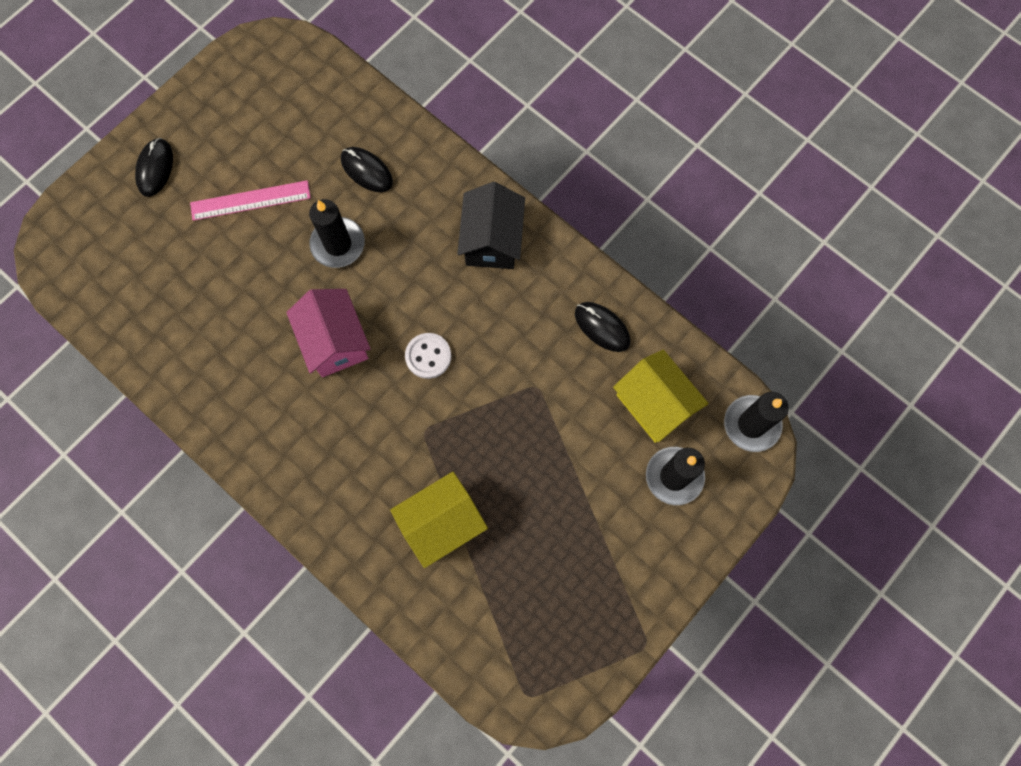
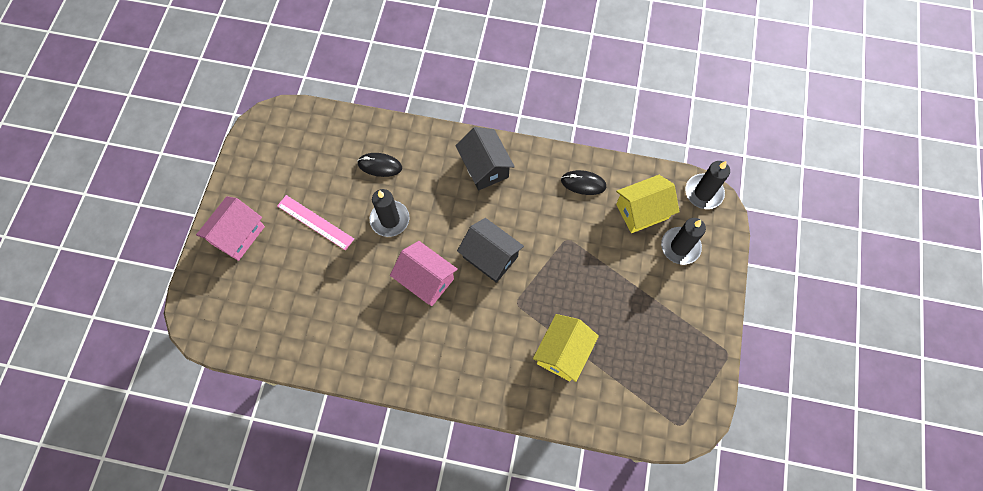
camera: 30 degrees left, 5 degrees down
(155, 169) = (238, 235): black mouse -> pink house
(250, 200) = (315, 222): pink ruler -> pink ruler turned 75 degrees clockwise
(428, 356) = (490, 257): white button -> black house
(654, 404) = (642, 211): yellow house -> yellow house turned 45 degrees counterclockwise

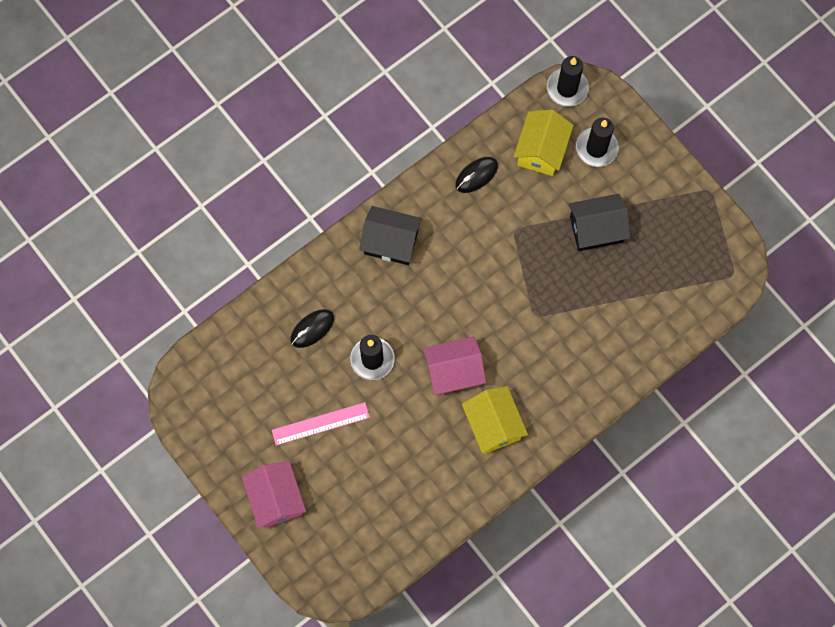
camera: 50 degrees left, 5 degrees up
(490, 257) = (477, 304): black house -> black house (596, 229)
(563, 352) = (606, 313): yellow house -> yellow house (493, 425)

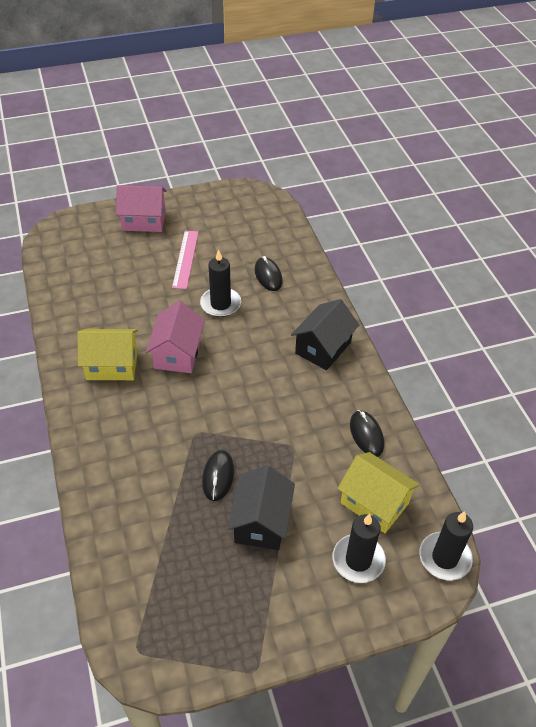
camera: 110 degrees right, 25 degrees down
(570, 278) = (218, 476): none -> black mouse

